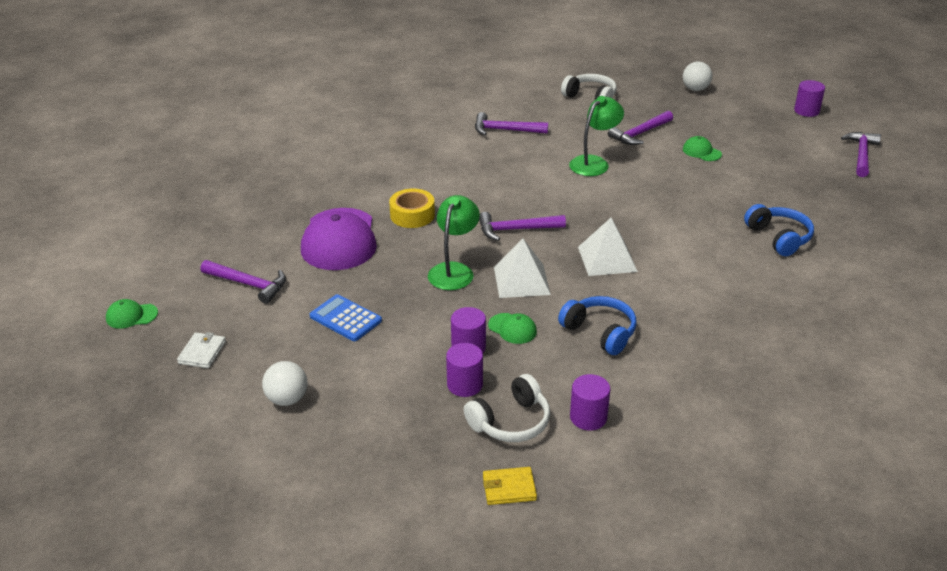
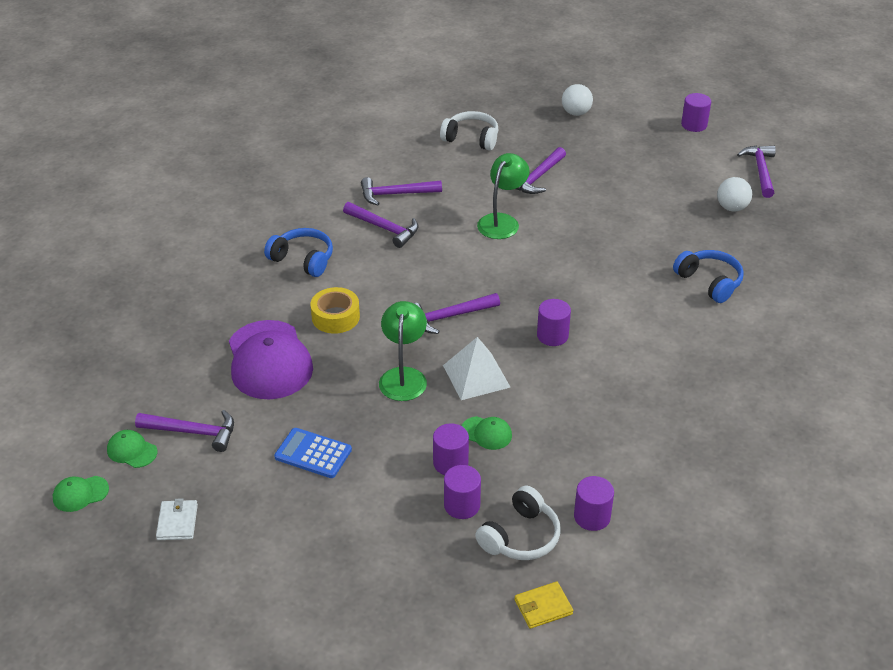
camera: 15 degrees left, 5 degrees up
(287, 399) = (290, 557): white ball -> white ball (732, 208)
(484, 154) = (384, 228): none -> purple hammer
(600, 332) = (572, 421): blue headphones -> blue headphones (303, 259)
(607, 259) = (552, 336): white pyramid -> purple cylinder
(701, 152) = (605, 191): green cap -> green cap (132, 451)

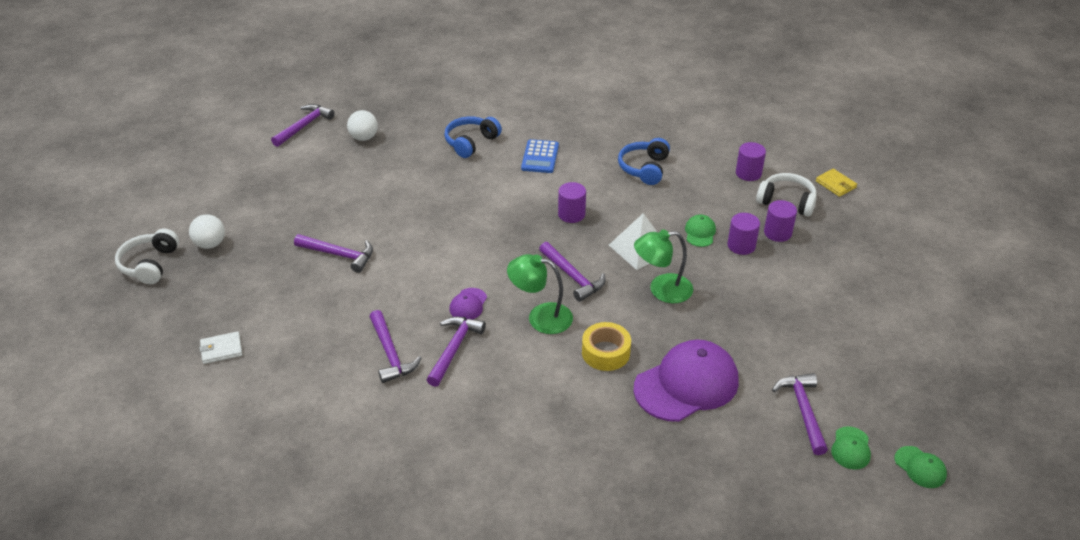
camera: 105 degrees left, 0 degrees up
(177, 522) = (901, 387): white wallet -> white wallet (221, 349)
(303, 259) = (527, 401): blue headphones -> blue headphones (644, 168)
(313, 453) = (779, 324): blue calculator -> blue calculator (540, 157)
(438, 244) = (468, 304): none -> purple cap
(471, 138) = (270, 314): white headphones -> white headphones (150, 264)
(502, 221) = (419, 267): green lamp -> green lamp (540, 317)
(694, 125) = (229, 166): purple cylinder -> none
(760, 171) = (304, 126): purple hammer -> purple hammer turned 135 degrees clockwise

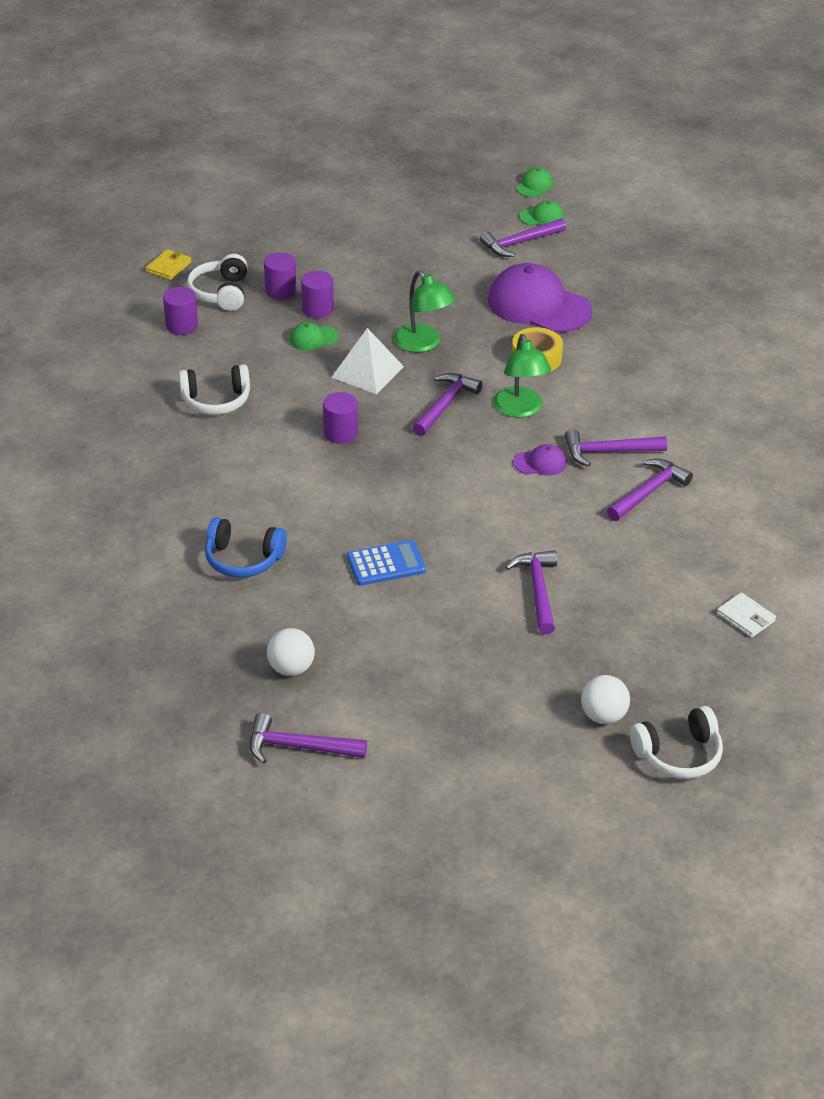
camera: 115 degrees left, 0 degrees up
(540, 157) = (241, 488): blue calculator -> blue calculator (386, 564)
(644, 168) = (216, 400): blue headphones -> white headphones

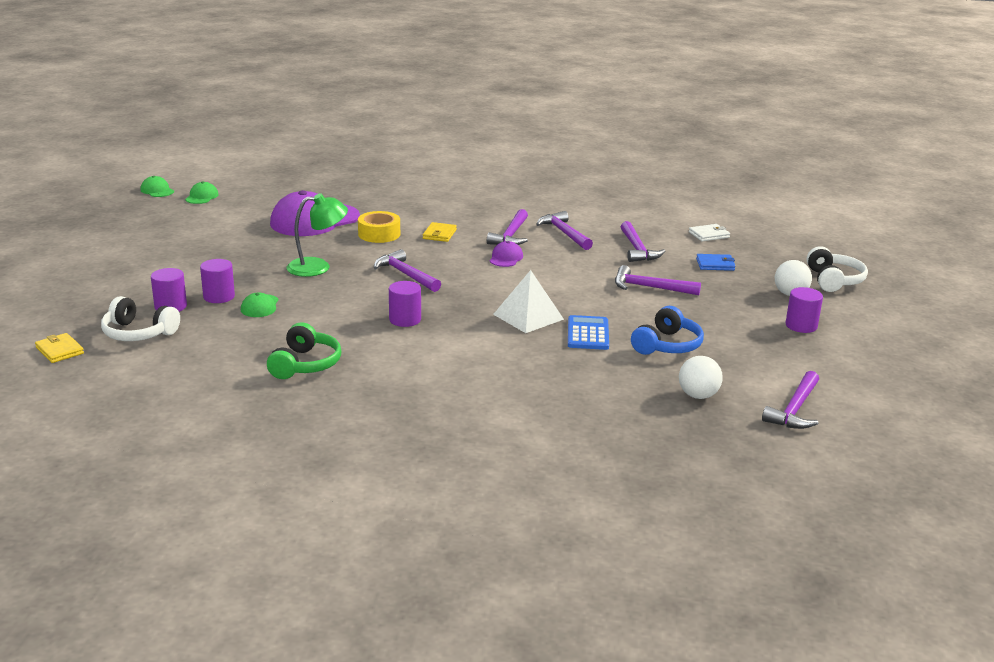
camera: 70 degrees left, 15 degrees down
(181, 325) = (167, 361): purple cylinder -> purple cylinder (801, 326)
(216, 400) = (305, 364): white headphones -> green headphones
(243, 559) = (544, 391): blue headphones -> blue headphones (667, 345)
(367, 371) = (332, 294): white pyramid -> white pyramid (528, 316)
(520, 243) = (226, 210): purple hammer -> purple hammer (637, 249)
(520, 410) = (436, 251): green lamp -> none
(569, 399) = (439, 234): none -> yellow wallet
(649, 636) = (715, 264): none -> blue wallet

